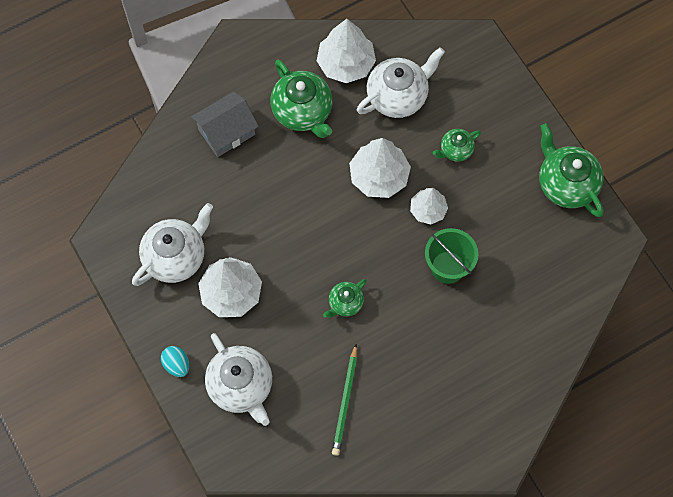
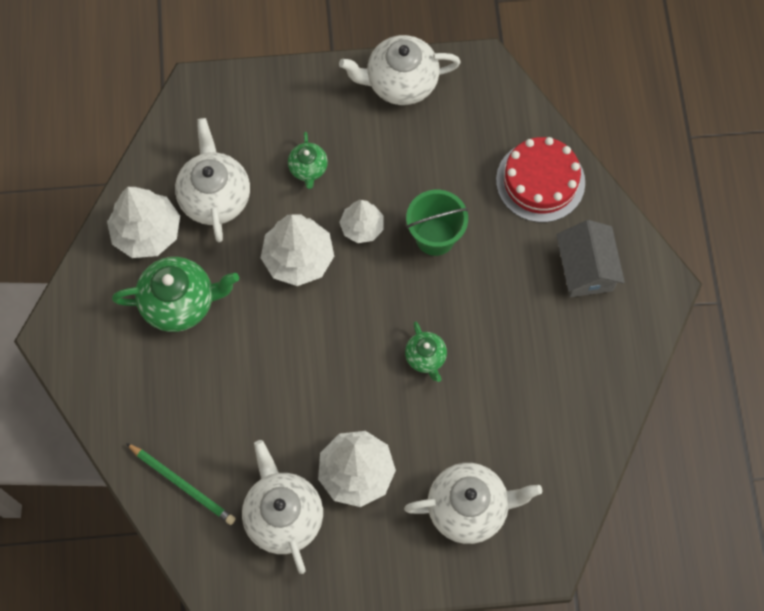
camera: 65 degrees left, 0 degrees up
(177, 364) = (412, 568): turquoise egg -> none
(226, 132) = (160, 395): grey house -> grey house (586, 269)
(345, 402) = (535, 406): green pencil -> green pencil (182, 484)
(538, 327) = (540, 181): none -> red cake
(566, 184) = (400, 82): green teapot -> white teapot

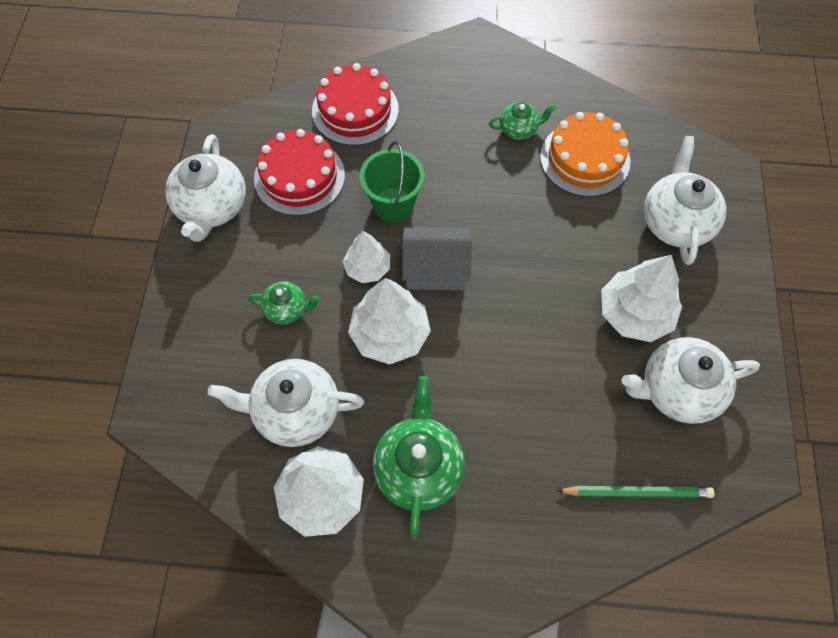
camera: 80 degrees left, 5 degrees down
(182, 484) = (637, 492): green pencil -> green pencil turned 45 degrees clockwise
(426, 357) = (520, 233): green teapot -> green teapot (519, 129)
(449, 148) = (299, 177): none -> red cake
(529, 411) = (585, 159): none -> orange cake
(586, 269) = (451, 92): grey house -> grey house (435, 269)

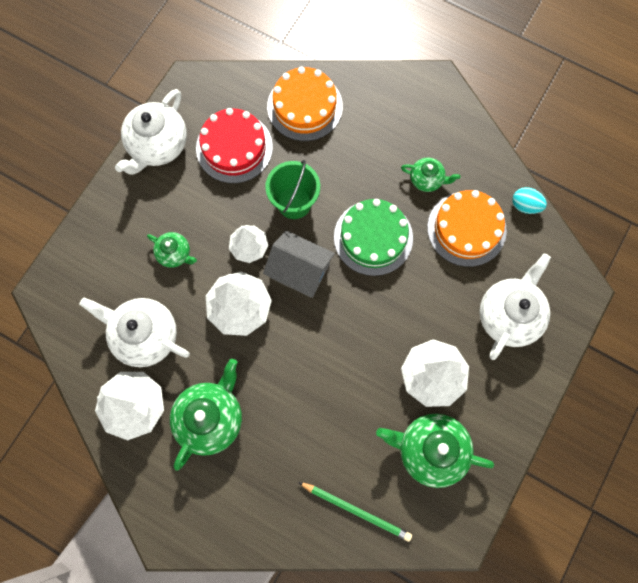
camera: 25 degrees right, 10 degrees up
(355, 110) = (304, 106): red cake -> orange cake
(495, 205) = (373, 237): none -> green cake
(629, 115) = (525, 205): none -> turquoise egg
(677, 390) = (430, 450): white teapot -> green teapot

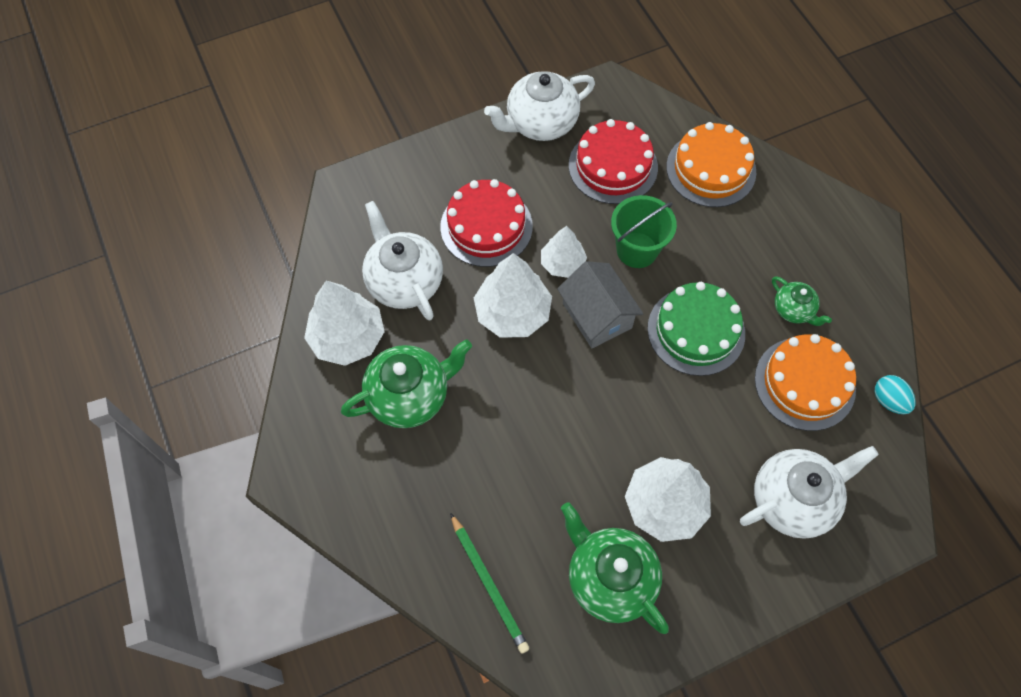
camera: 35 degrees right, 10 degrees down
(175, 254) = (486, 226): green teapot -> red cake

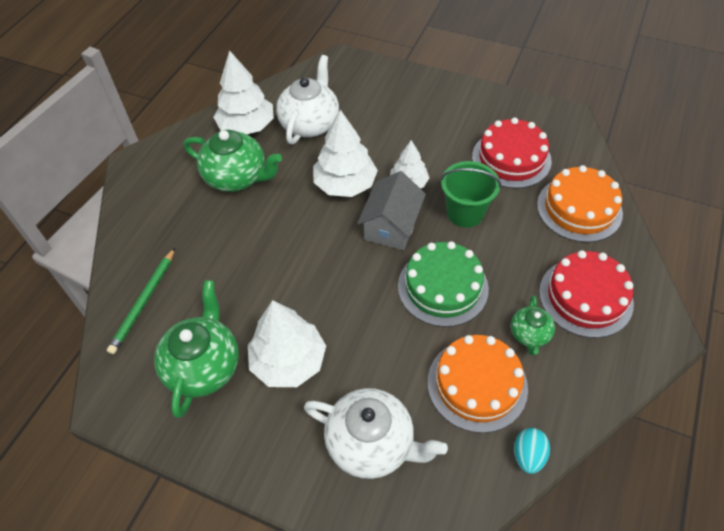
camera: 50 degrees right, 10 degrees down
(486, 226) = (390, 132): red cake -> red cake (585, 297)
(540, 123) = (494, 105): white teapot -> none

